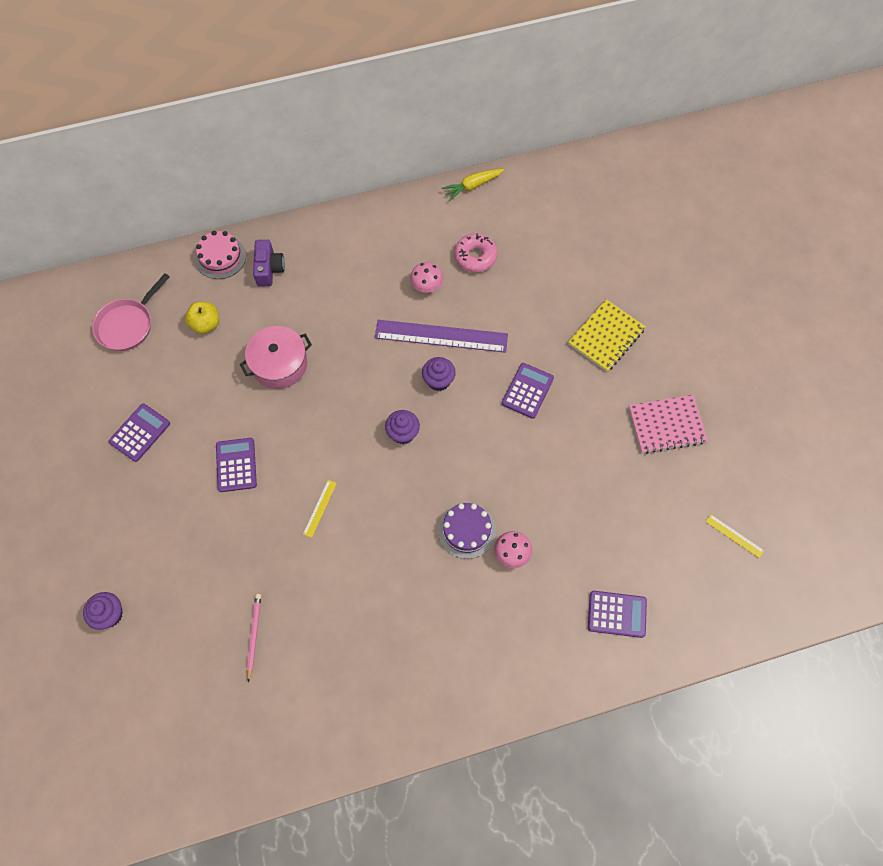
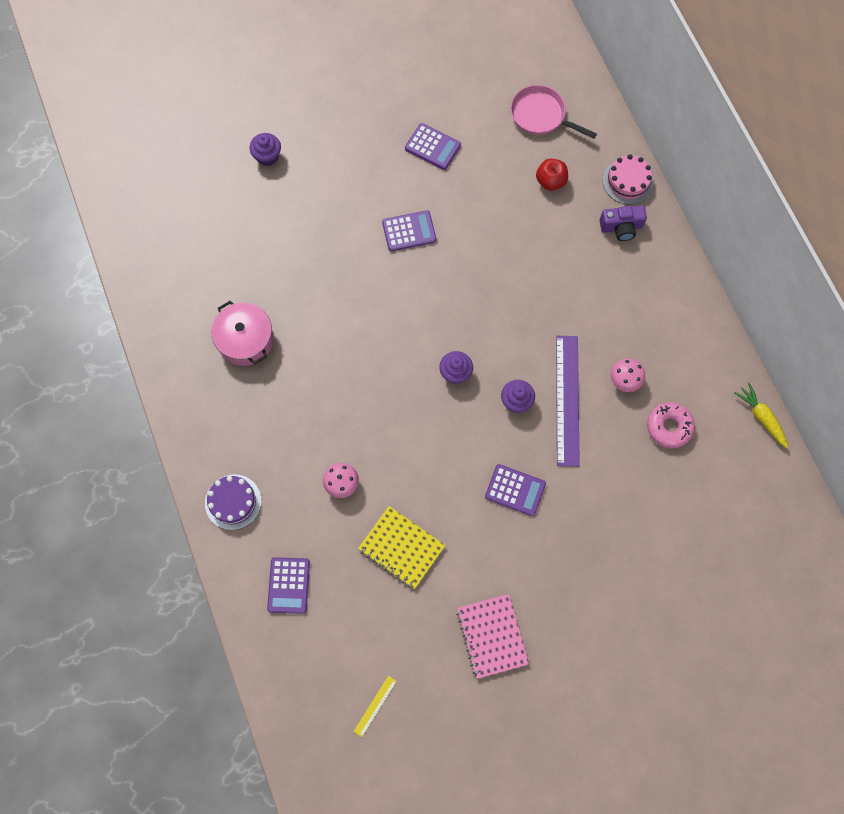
camera: 85 degrees right, 5 degrees up
(206, 324) = (550, 181): yellow apple -> red apple
(254, 635) = (255, 270): pink pencil -> none
(279, 364) = (516, 252): pink pot -> pink pot (245, 340)
(320, 508) = (373, 308): yellow ruler -> none
(466, 530) = (361, 440): purple cake -> purple cake (233, 502)
(606, 337) = (589, 570): yellow notebook -> yellow notebook (401, 548)

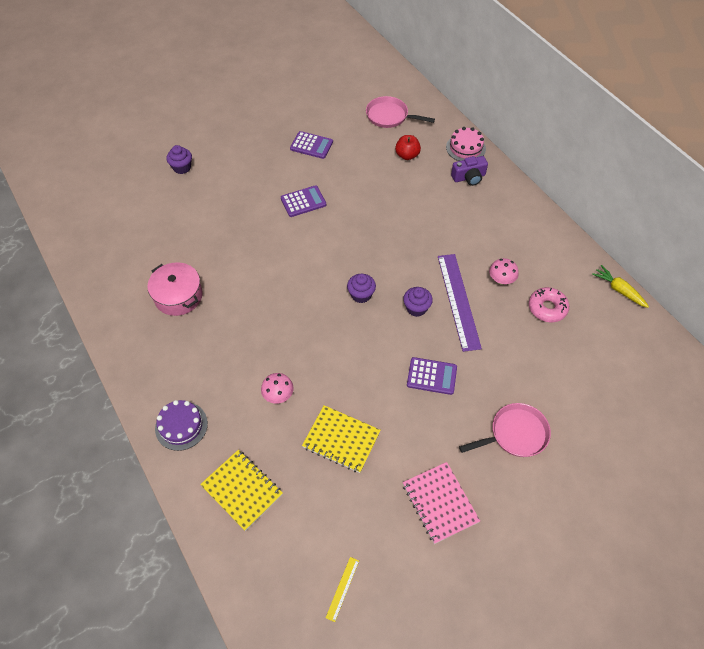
camera: 10 degrees left, 15 degrees down
(288, 585) = (242, 490): purple calculator -> yellow notebook
(591, 574) = (515, 434): none -> pink pan

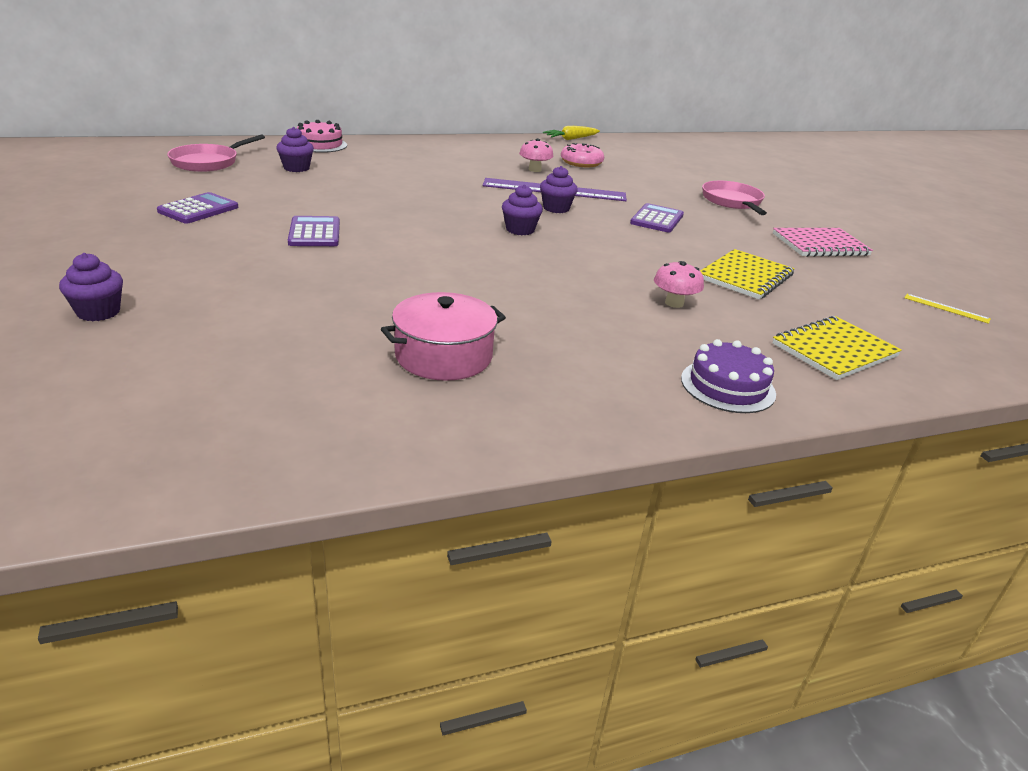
camera: 80 degrees left, 25 degrees down
(407, 155) = (296, 168): red apple -> purple cupcake
(469, 177) = (370, 152): purple camera -> none

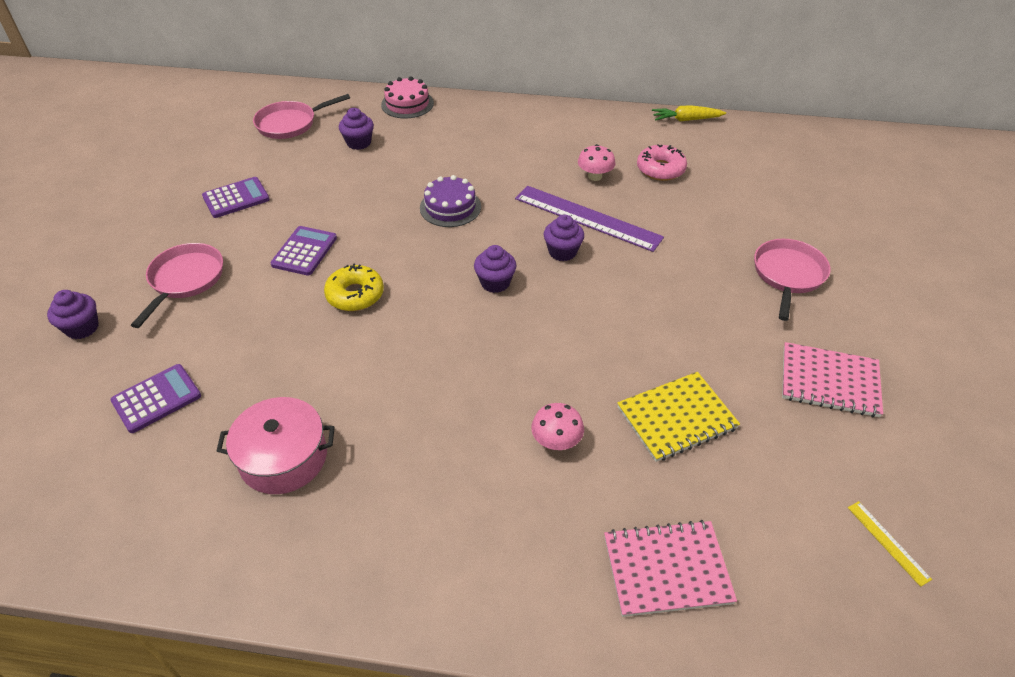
camera: 30 degrees right, 15 degrees up
(197, 265) = (185, 280): none -> pink pan
(398, 251) = (355, 295): none -> yellow donut
(657, 219) = (661, 292): purple calculator -> purple calculator (157, 399)
(727, 386) = (500, 584): purple cake -> purple cake (450, 207)
(834, 350) = (667, 569): yellow notebook -> pink notebook

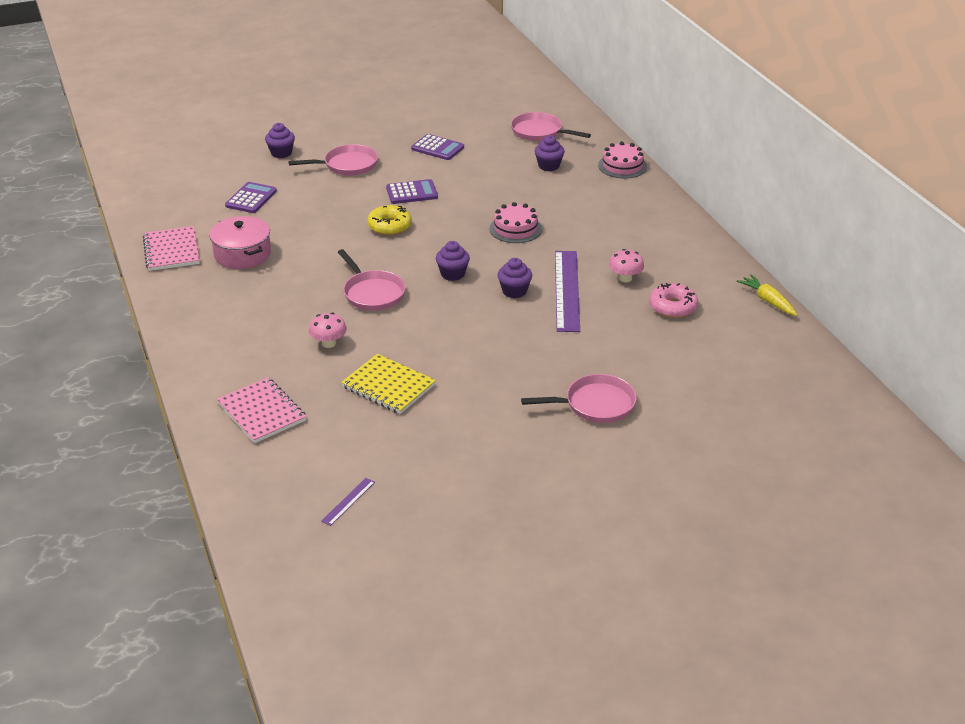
camera: 60 degrees right, 10 degrees down
(157, 399) = (251, 198): purple calculator -> purple calculator turned 90 degrees counterclockwise
(450, 207) = (515, 229): purple cake -> pink cake
(480, 361) = (372, 293): none -> pink pan
(829, 382) = (485, 449): pink notebook -> pink notebook (171, 251)
(888, 542) = (348, 501): yellow ruler -> purple ruler

